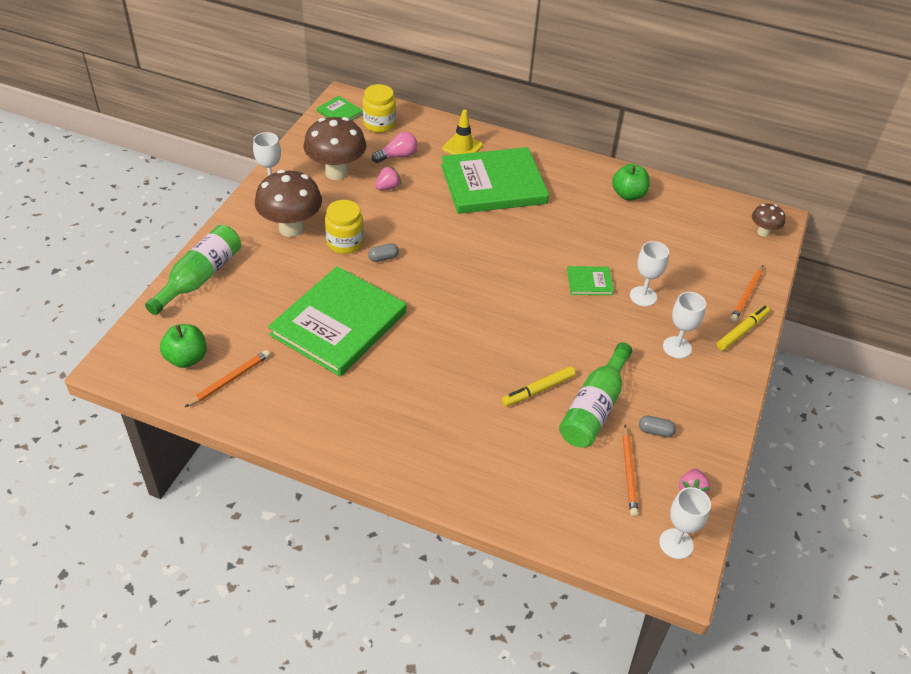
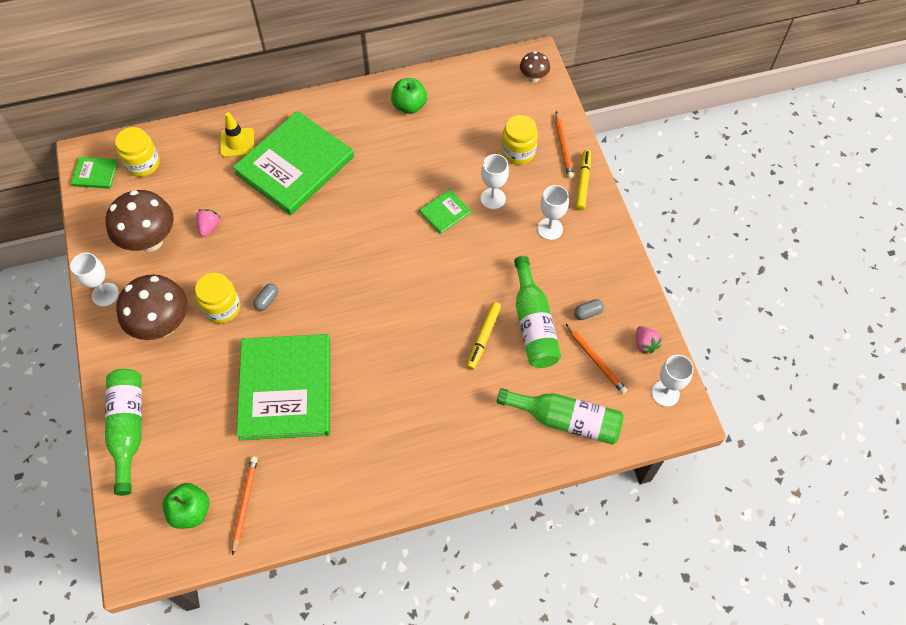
camera: 35 degrees left, 15 degrees up
(397, 156) = (189, 188): pink light bulb -> none
(555, 500) = (566, 420): none -> green bottle
(698, 276) = (518, 152): none -> yellow jar

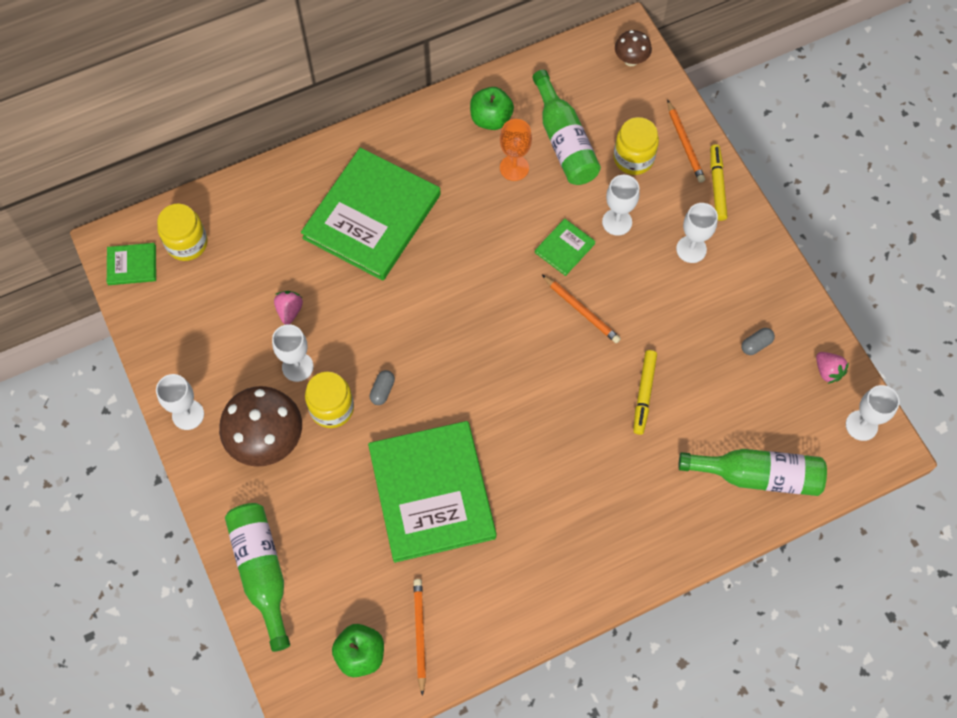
camera: 10 degrees left, 5 degrees up
(150, 241) = (223, 339): brown mushroom -> none
(203, 271) = (297, 367): none -> white goblet
(237, 142) = (294, 198): yellow traffic cone -> none
(419, 145) = (514, 168): none -> orange goblet
(533, 324) = (697, 368): green bottle -> green bottle (564, 141)
(596, 360) = (776, 399): orange pencil -> orange pencil (581, 310)

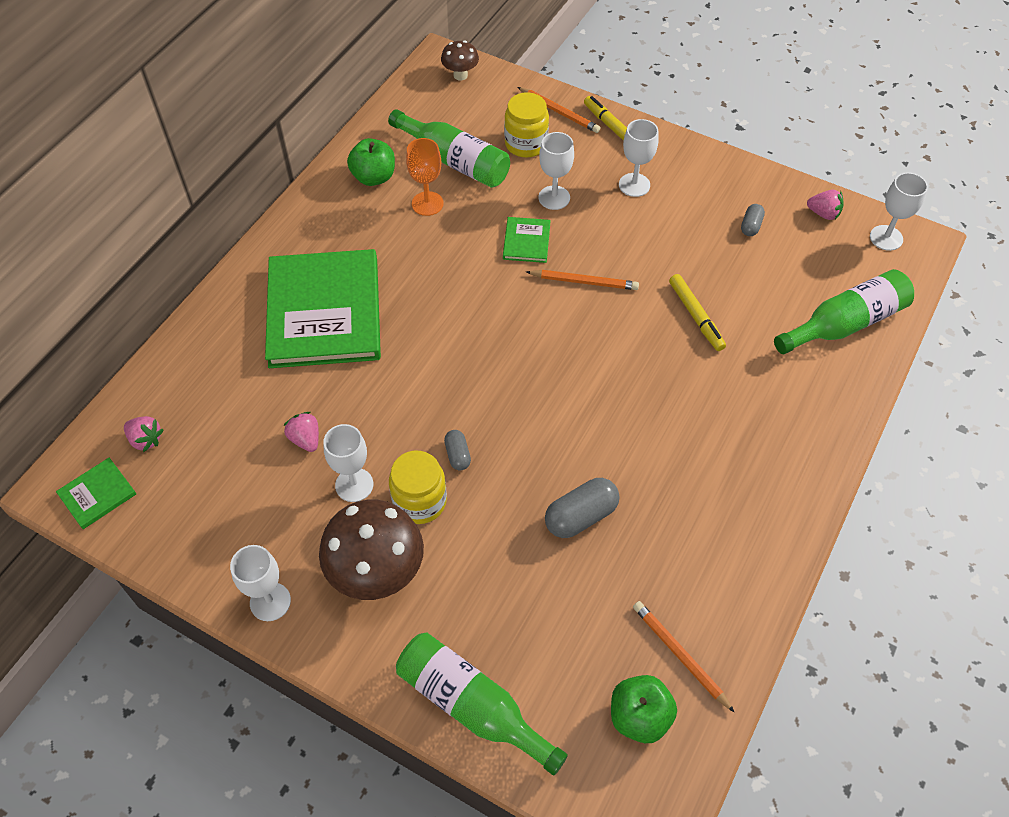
camera: 35 degrees left, 10 degrees down
(187, 243) = (146, 440): yellow jar -> pink strawberry
(431, 492) = (581, 516): green book -> grey capsule

